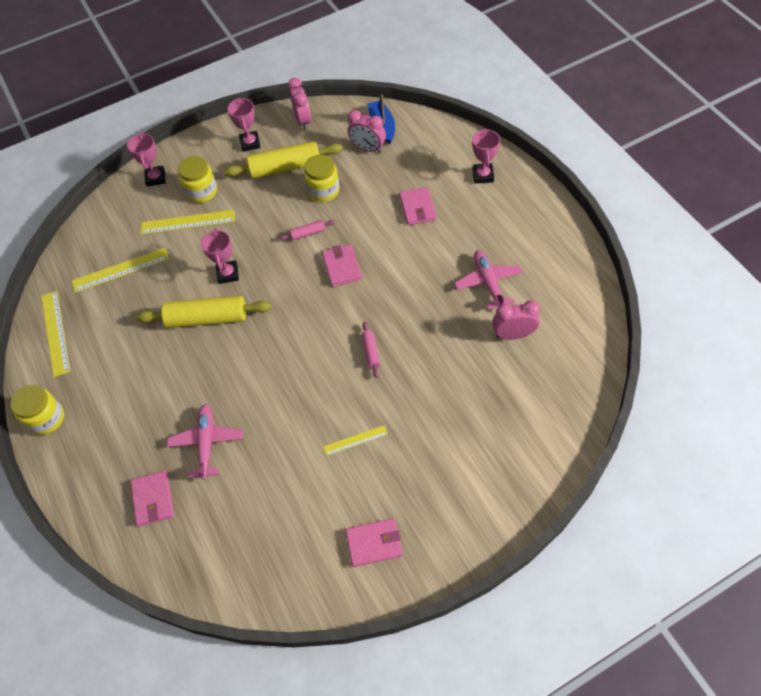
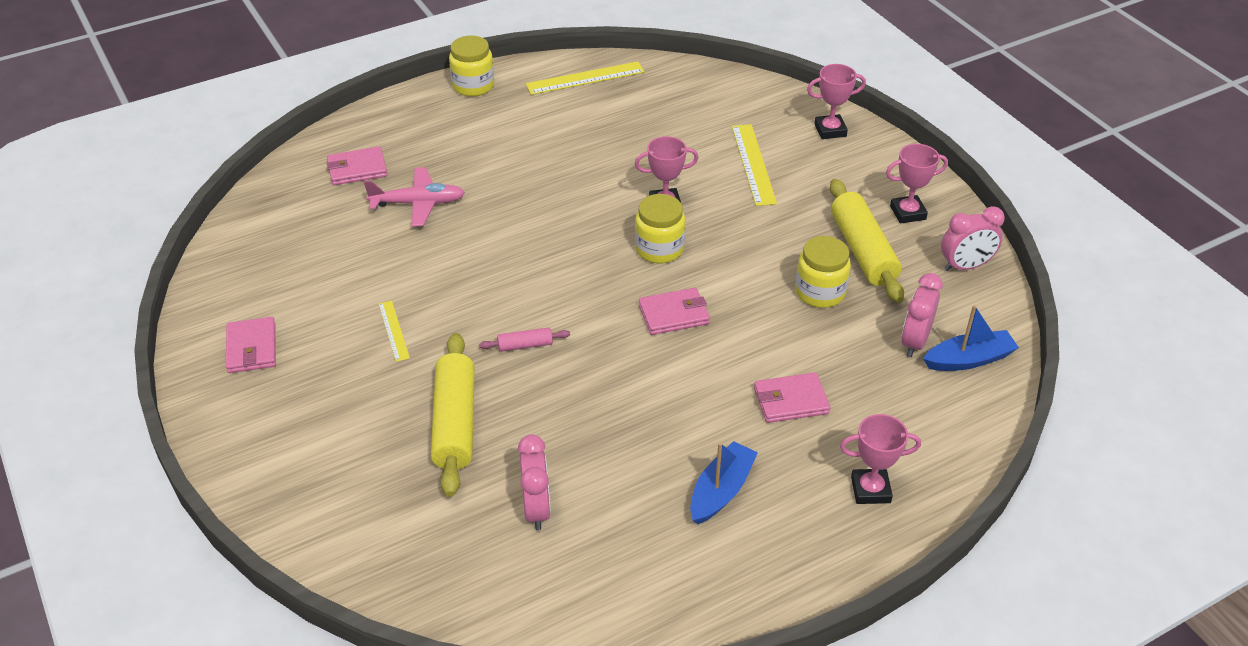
camera: 85 degrees right, 15 degrees down
(121, 270) = (674, 116): yellow ruler -> none
(201, 191) = (808, 172): yellow jar -> yellow jar (659, 249)
(207, 318) = (595, 192): yellow rolling pin -> yellow rolling pin (455, 423)
(308, 233) = (736, 278): pink rolling pin -> none
(488, 282) = (638, 483): pink plane -> none
(490, 242) = (721, 491): none -> blue boat

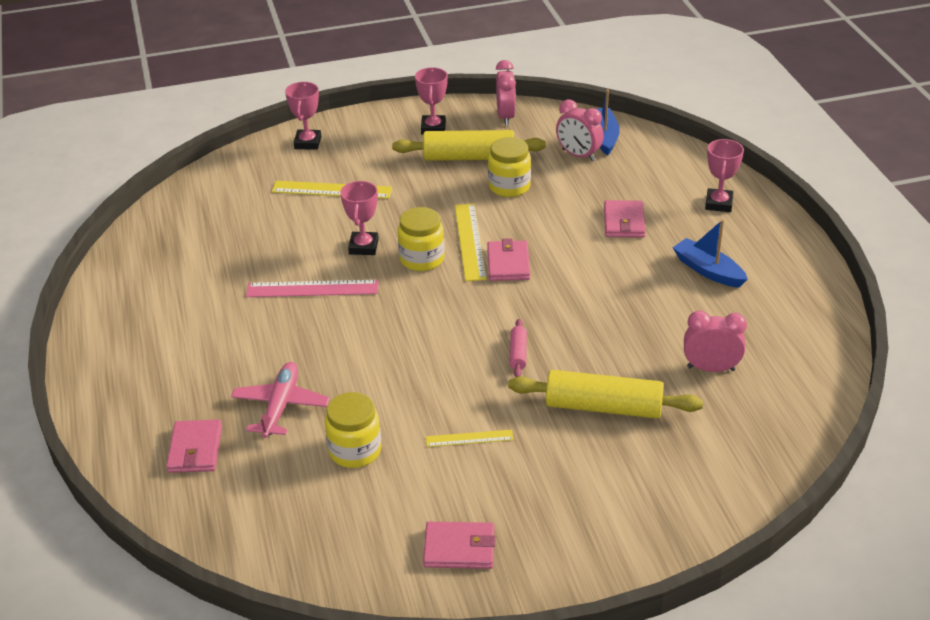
camera: 75 degrees left, 5 degrees down
(473, 86) = (96, 347): yellow jar -> yellow jar (355, 450)
(585, 78) = (136, 267): yellow ruler -> yellow ruler (470, 241)
(587, 186) = (312, 288): none -> pink ruler

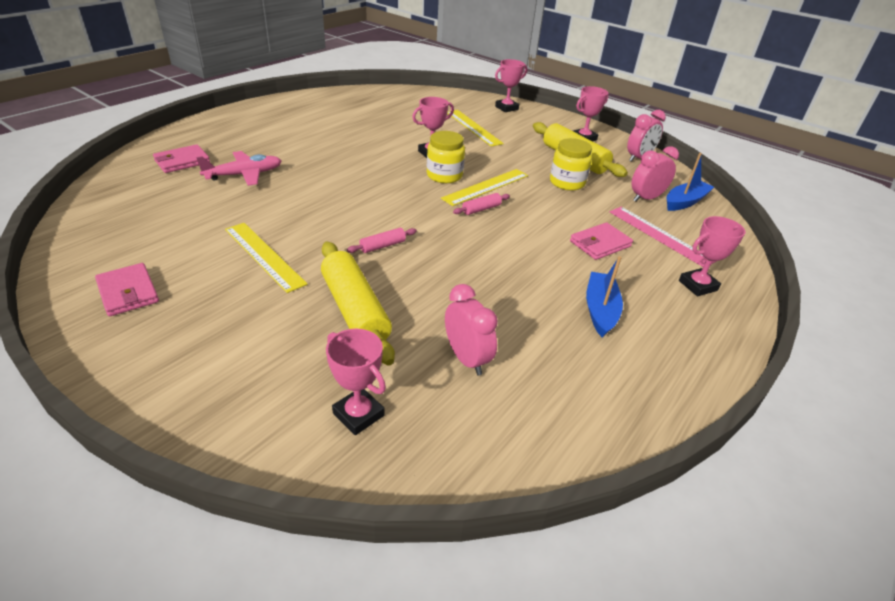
camera: 50 degrees right, 0 degrees up
(312, 288) = (370, 150): pink ruler -> pink ruler (660, 235)
(355, 450) = (217, 214): yellow jar -> none
(469, 438) = (264, 256): yellow ruler -> yellow ruler, size x1.72
(508, 264) = (481, 209): pink wallet -> pink rolling pin
(578, 155) = (646, 198): pink clock -> pink clock turned 60 degrees clockwise
(730, 449) = (358, 414): none -> pink trophy

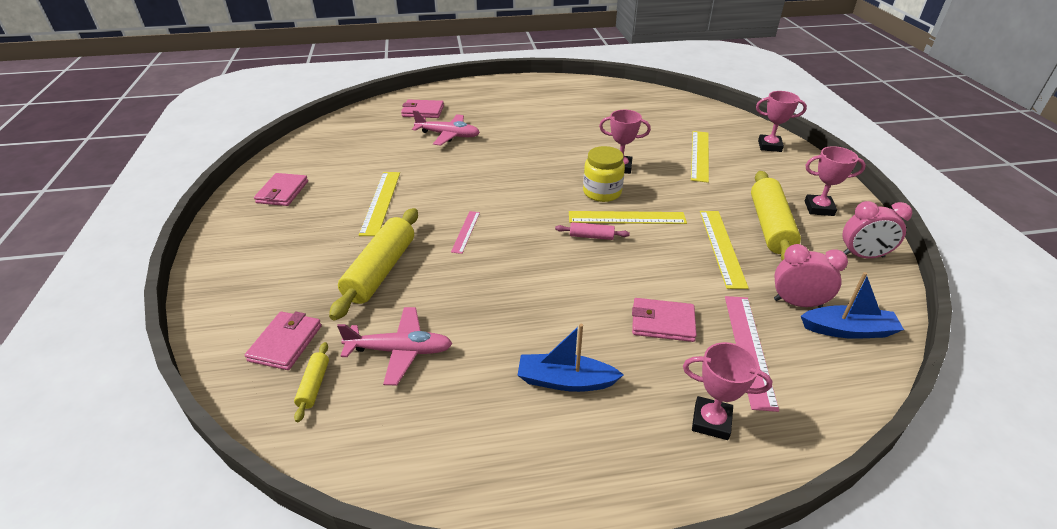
camera: 45 degrees right, 0 degrees up
(358, 414) = (285, 343): pink trophy -> pink wallet
(382, 246) = (466, 231): pink rolling pin -> pink ruler
(438, 427) = (314, 385): none -> yellow rolling pin
(467, 359) = (400, 351): pink clock -> pink plane
(567, 182) = (721, 247): yellow jar -> yellow ruler
(600, 310) = (565, 381): blue boat -> blue boat turned 135 degrees counterclockwise

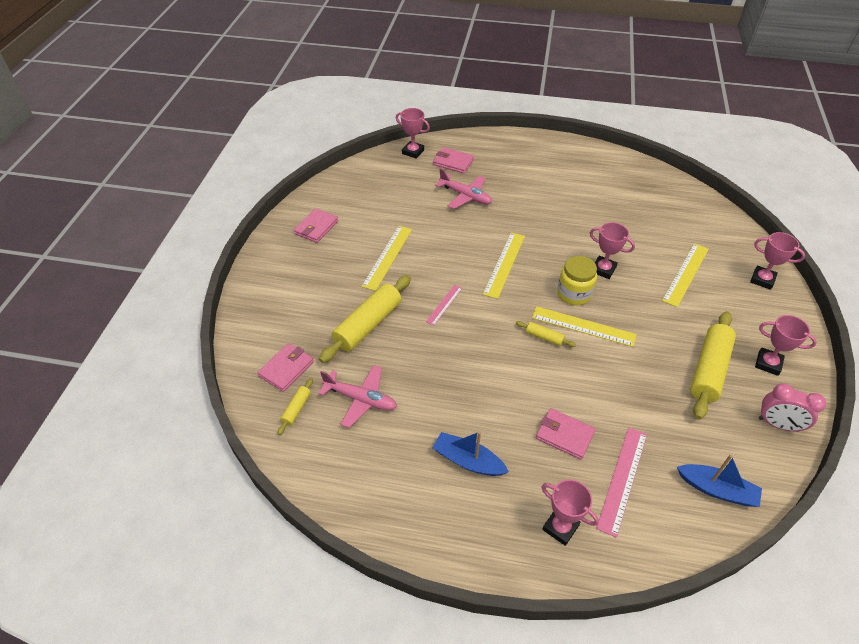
camera: 20 degrees right, 10 degrees up
(375, 110) = (413, 152): none -> pink trophy
(591, 236) = (544, 337): pink rolling pin -> yellow rolling pin
(721, 247) = (652, 379): yellow ruler -> yellow ruler (504, 264)
(797, 303) = (687, 452): pink clock -> none

